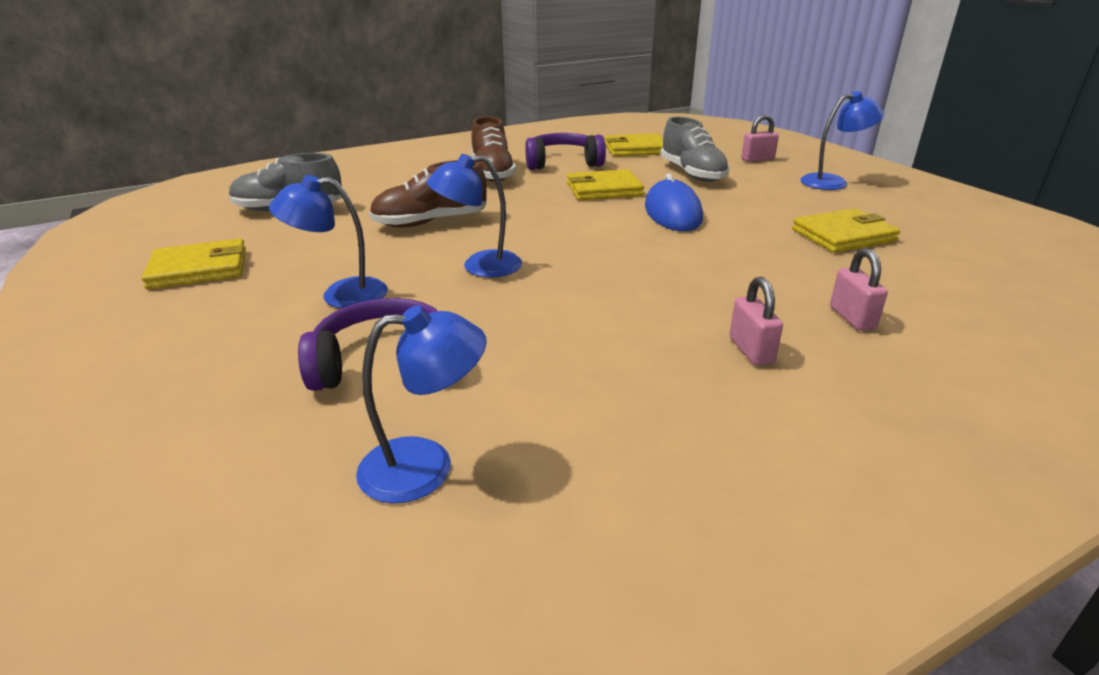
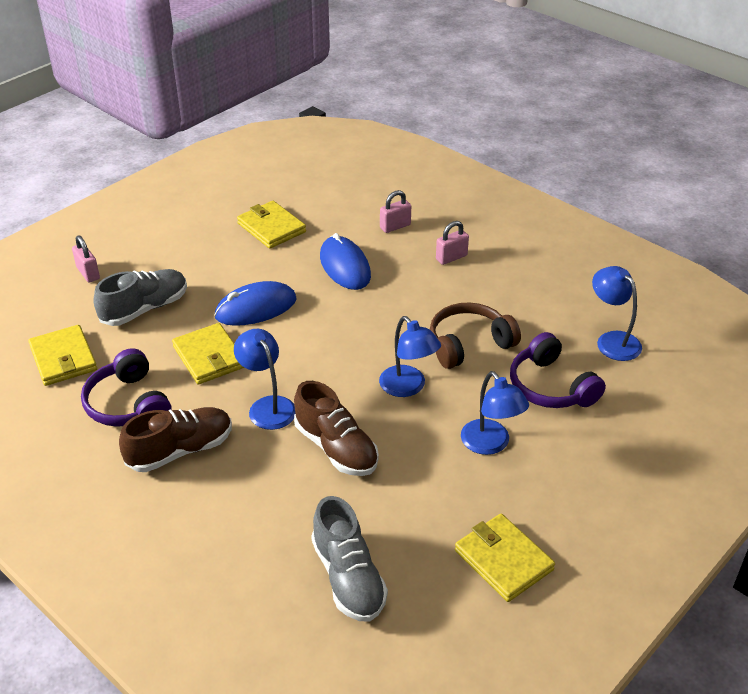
camera: 110 degrees left, 10 degrees up
(526, 319) = (468, 344): none -> brown headphones
(743, 266) = (345, 266): none -> blue mouse
(832, 182) = (149, 231): blue lamp -> blue lamp (268, 406)

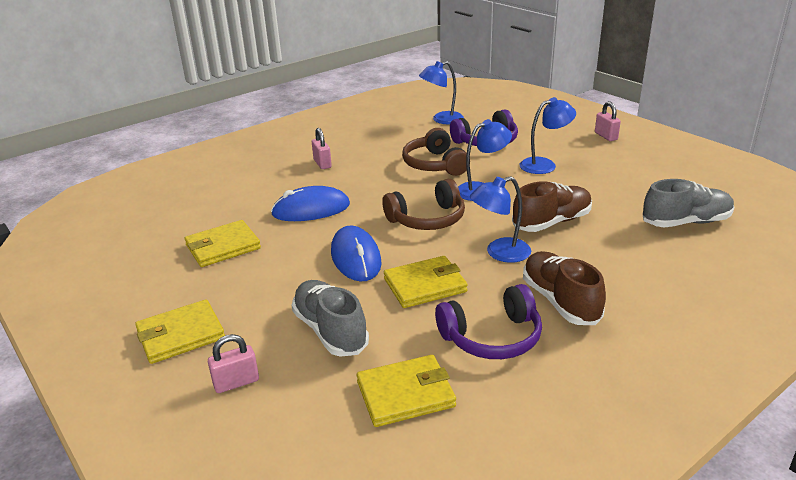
camera: 80 degrees left, 10 degrees down
(333, 349) = (427, 219): none -> brown headphones
(395, 226) = (263, 184): pink padlock -> pink padlock (606, 136)
(503, 560) = (651, 168): yellow wallet -> yellow wallet (181, 335)

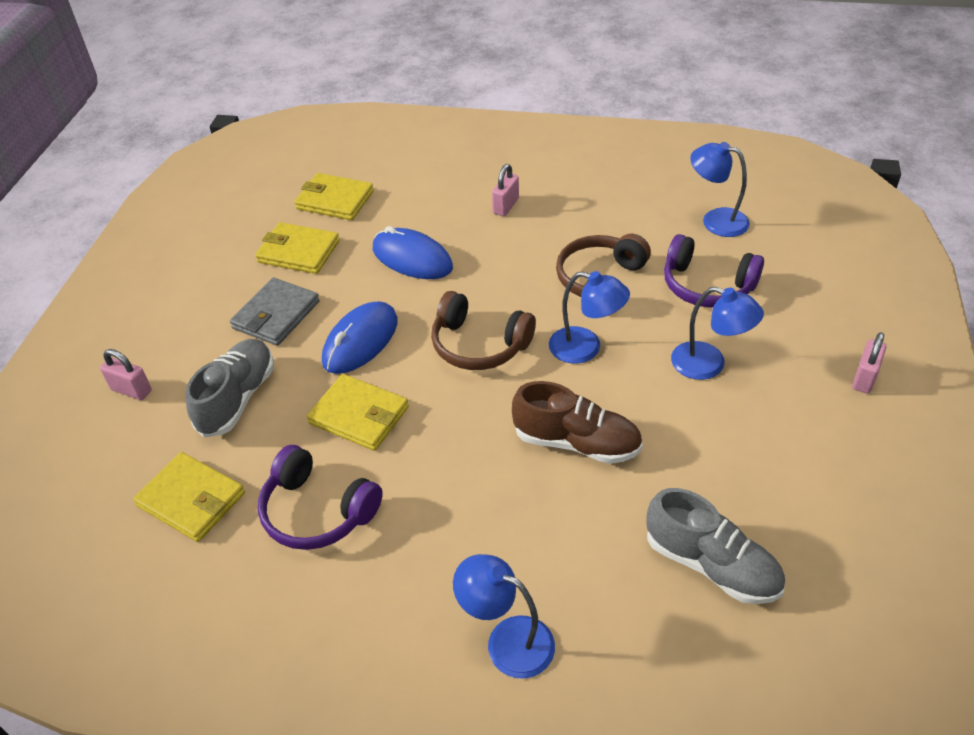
camera: 50 degrees right, 15 degrees up
(181, 335) = (163, 318): yellow wallet -> yellow wallet (335, 200)
(271, 281) = (276, 315): none -> grey wallet
(500, 253) = (469, 435): blue lamp -> blue lamp (507, 640)
(560, 301) = (423, 531): brown shoe -> none

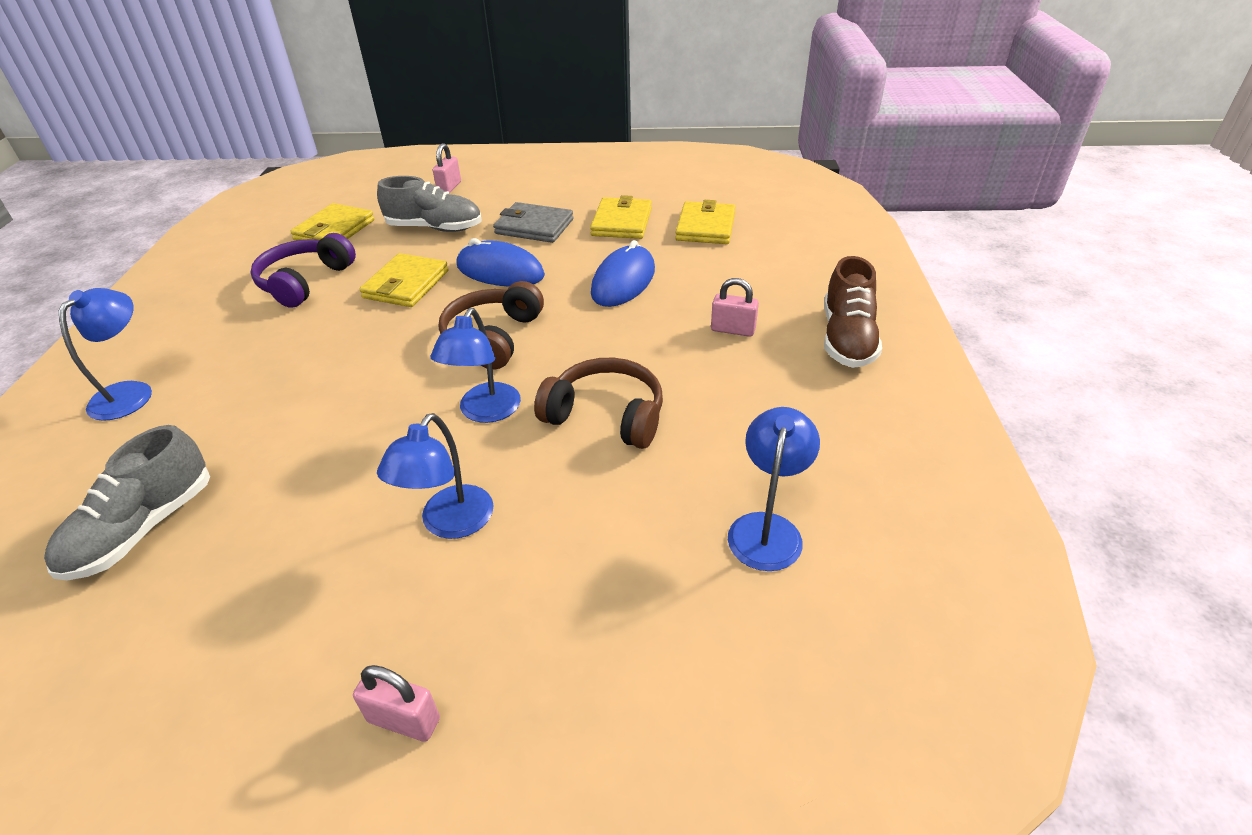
camera: 80 degrees right, 5 degrees down
(576, 442) = (343, 416): brown shoe -> brown shoe (847, 339)
(706, 286) = (608, 519): purple headphones -> none

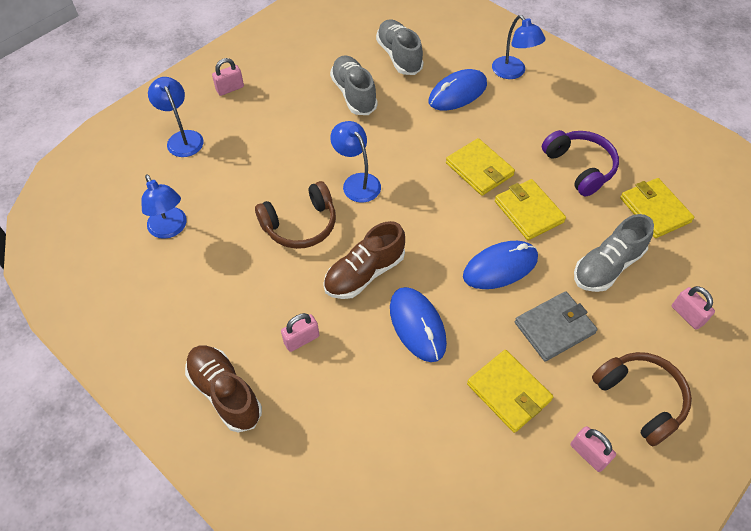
camera: 130 degrees right, 15 degrees up
(216, 418) = (457, 93): none -> blue mouse
(293, 523) = (354, 94): none -> grey shoe
(449, 523) = (298, 135): blue lamp -> blue lamp (182, 138)
(493, 337) = (421, 220): brown headphones -> brown headphones (640, 399)
(609, 336) = (364, 273): none -> brown shoe
(623, 183) = (588, 454): none -> pink padlock
(705, 227) = (444, 447): yellow wallet -> yellow wallet (479, 169)

